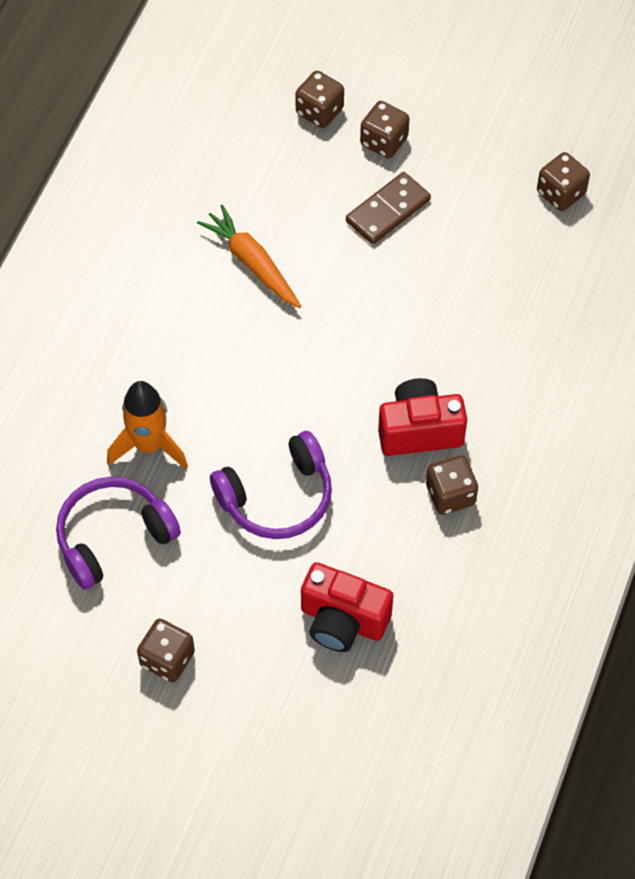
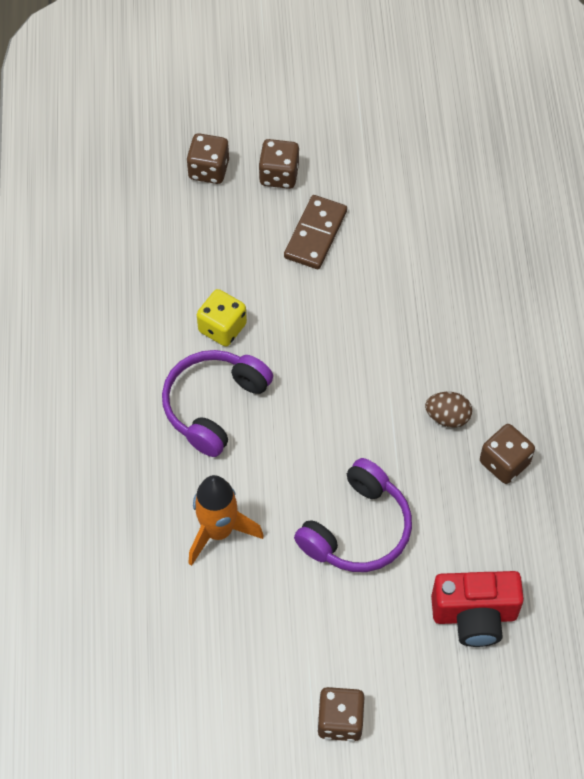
camera: 25 degrees left, 0 degrees up
(113, 537) = (231, 629): purple headphones -> purple headphones (214, 405)
(252, 263) = (222, 328): orange carrot -> yellow dice
(419, 430) = (447, 417): red camera -> brown egg
(560, 193) = (453, 162): brown dice -> none

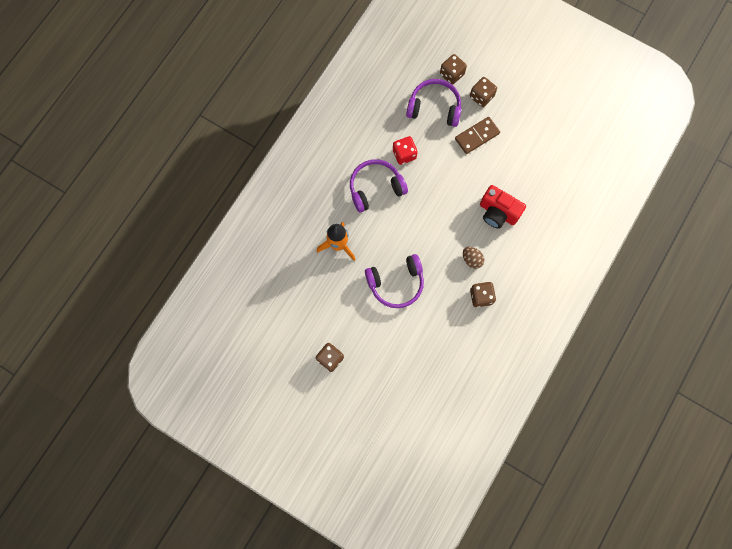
camera: 35 degrees right, 15 degrees up
(218, 232) = (434, 107): none -> purple headphones
(222, 328) = (404, 154): yellow dice -> red dice
(474, 616) = (417, 353): red camera -> red camera (497, 213)

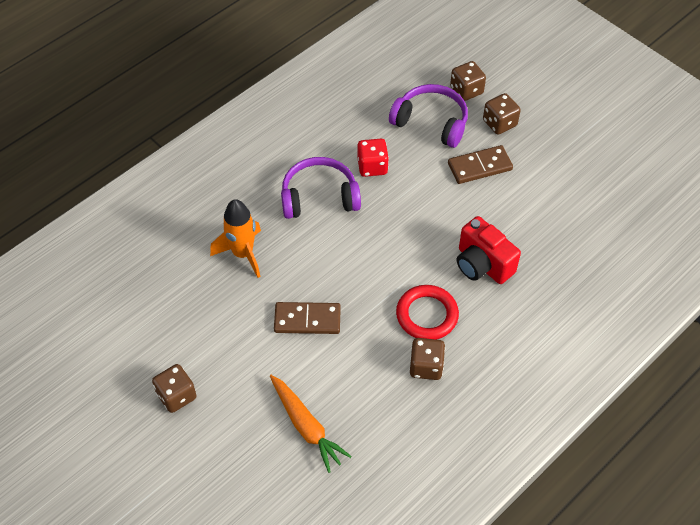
camera: 15 degrees right, 20 degrees down
(396, 283) = (307, 320): purple headphones -> brown domino
(418, 357) = (306, 426): none -> orange carrot
(471, 259) = (427, 315): brown egg -> red ring

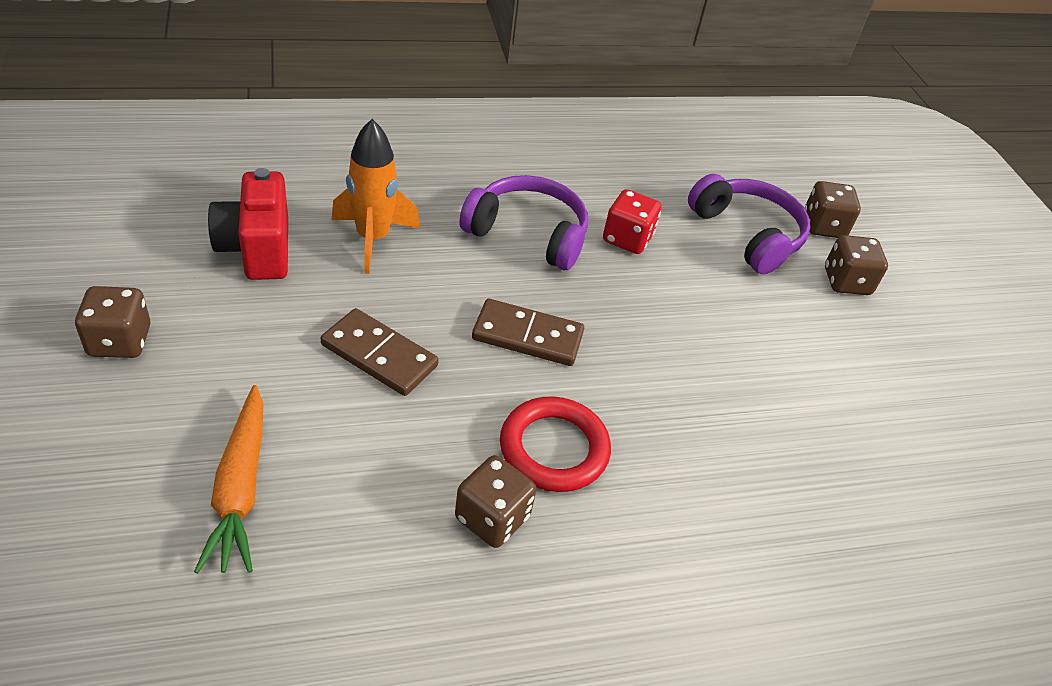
camera: 25 degrees right, 10 degrees down
(479, 166) = (780, 314): brown domino -> brown domino (527, 336)
(482, 264) = (693, 432): red camera -> red camera (257, 249)

